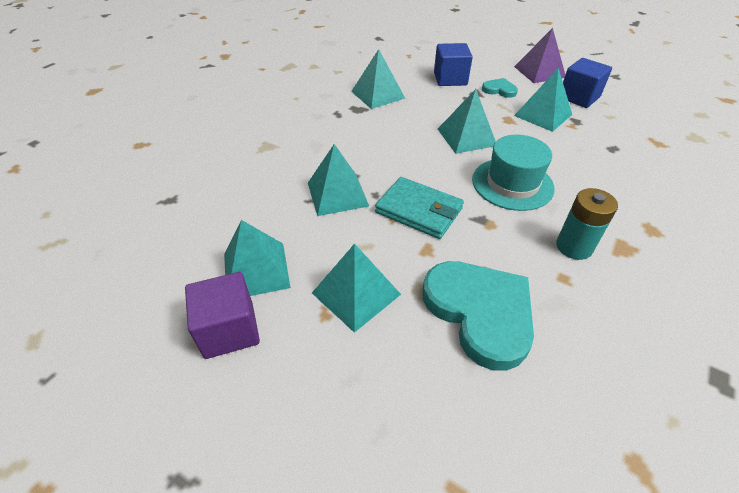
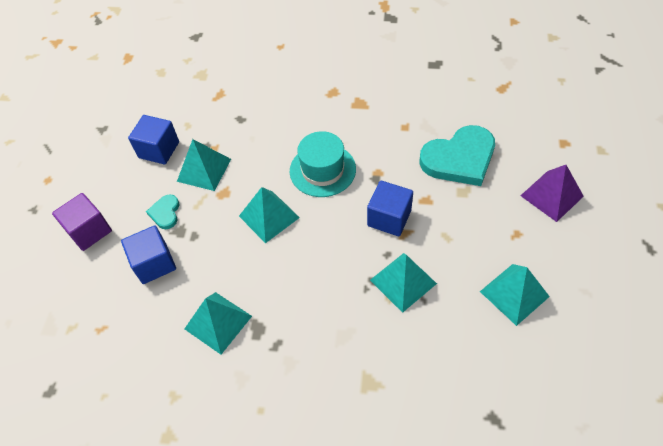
camera: 110 degrees left, 10 degrees up
(229, 330) = (566, 280): purple cube -> purple cube (89, 231)
(356, 293) = (490, 224): turquoise pyramid -> none
(419, 211) = (389, 218): turquoise wallet -> blue cube
(480, 312) = (459, 159): turquoise heart -> turquoise heart turned 150 degrees counterclockwise
(539, 72) = (110, 188): purple pyramid -> purple pyramid (551, 196)
(574, 247) = (373, 126): turquoise battery -> none

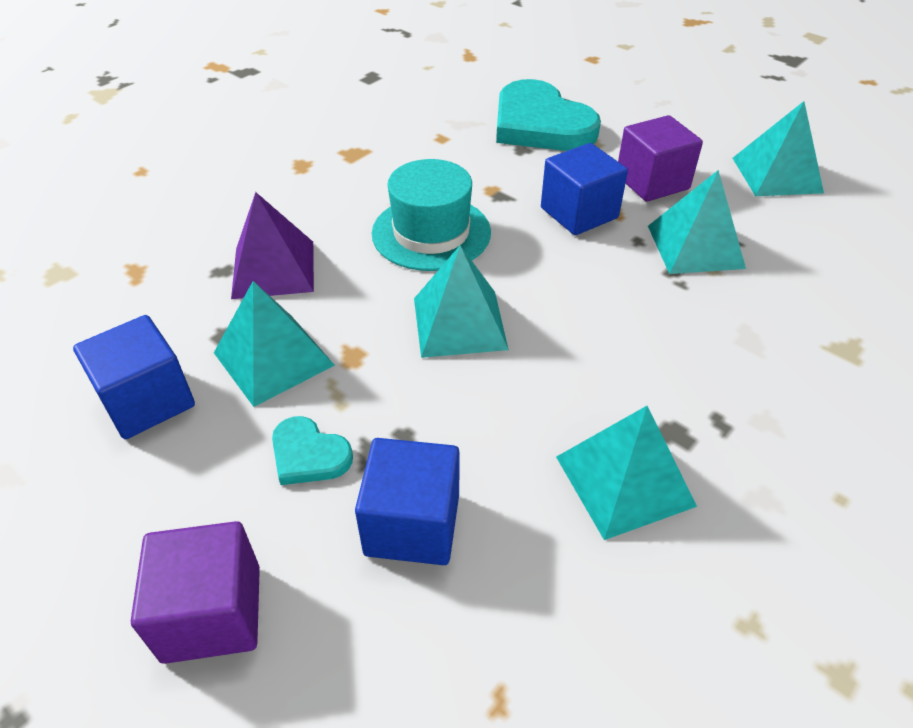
camera: 60 degrees left, 10 degrees down
(448, 236) = (652, 182): none -> purple cube
(459, 159) = (540, 124): turquoise heart -> turquoise heart turned 135 degrees clockwise
(551, 196) = (657, 95): purple pyramid -> purple pyramid (273, 269)

